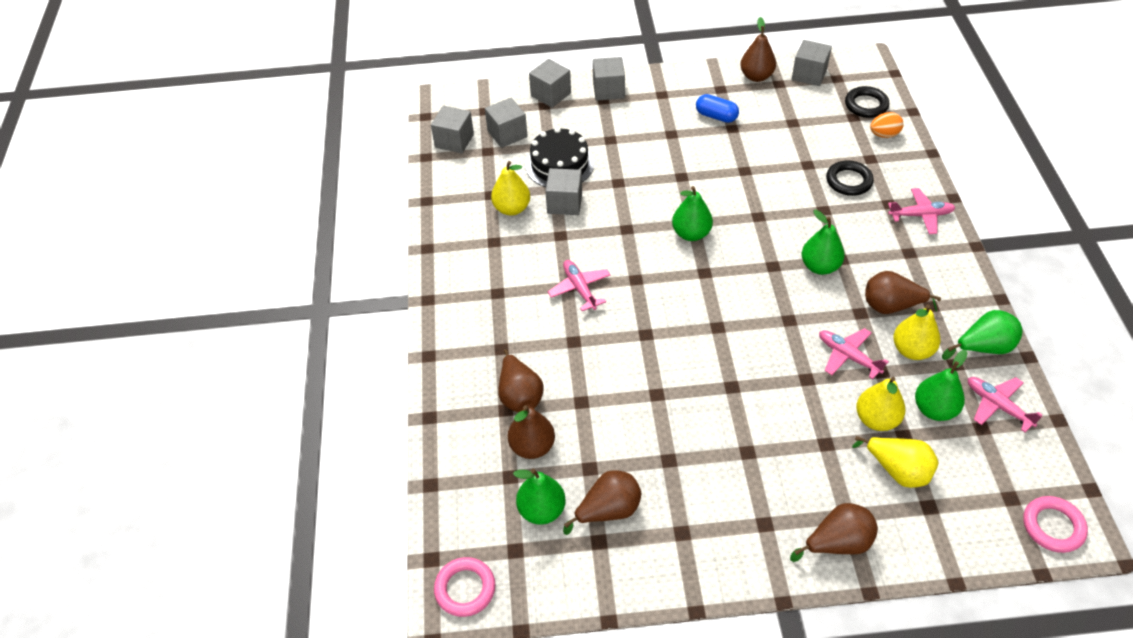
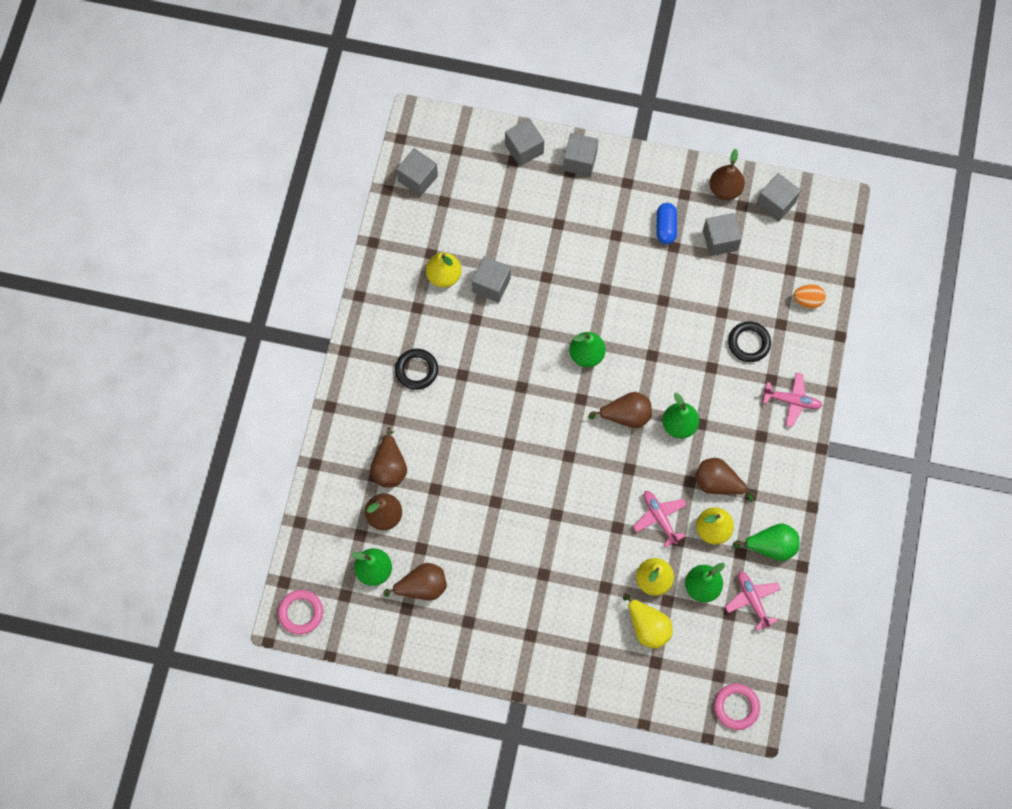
camera: 15 degrees right, 20 degrees up
(507, 134) = (468, 186): grey cube -> grey cube (720, 240)
(559, 164) = (502, 239): black cake -> none
(579, 288) = (472, 381): pink plane -> none
(716, 116) = (665, 227): blue capsule -> blue capsule turned 45 degrees clockwise
(837, 543) = (575, 667): brown pear -> brown pear (626, 416)
(866, 105) = (809, 259): black ring -> black ring (416, 370)

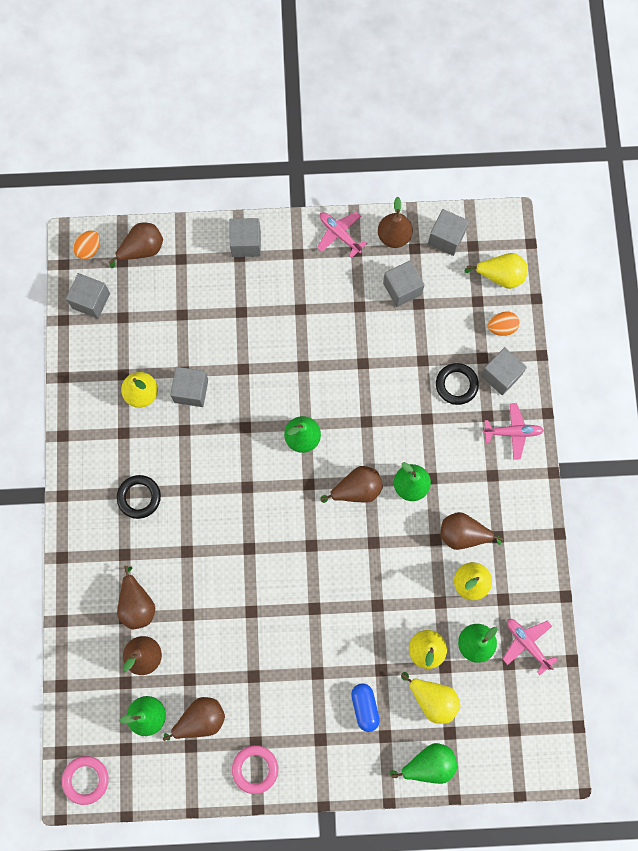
camera: 15 degrees left, 5 degrees up
(428, 130) = (89, 249): none -> orange egg
(478, 143) = (142, 250): none -> brown pear
(524, 149) = (188, 244): grey cube -> grey cube (500, 375)
(659, 518) = (416, 584): pink plane -> pink plane (339, 234)
(665, 227) = (346, 289): blue capsule -> blue capsule (364, 707)
(736, 707) = (539, 757): pink ring -> pink ring (255, 769)
(771, 546) = (530, 584): green pear -> green pear (428, 764)
(819, 252) = (500, 276): none -> yellow pear

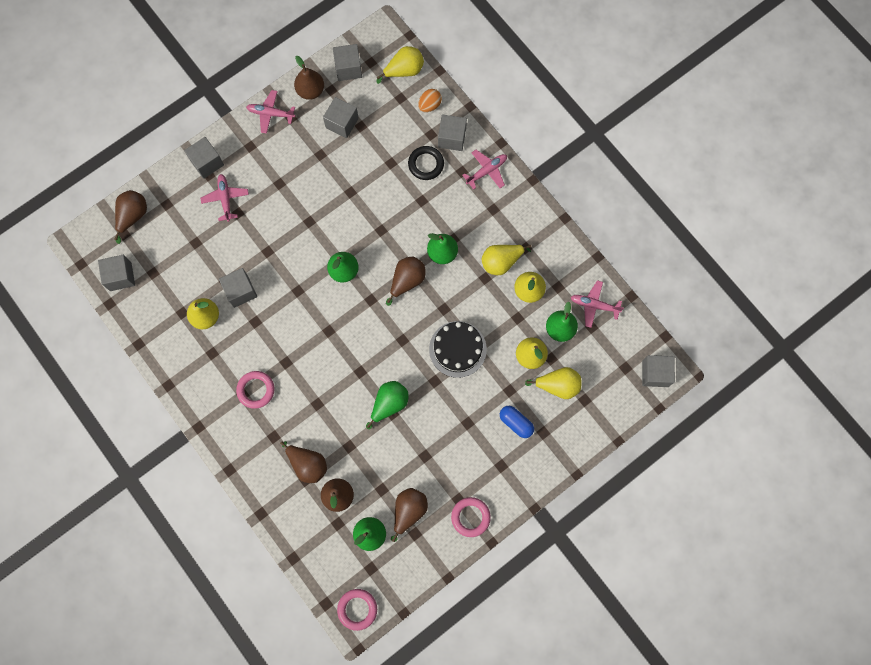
camera: 35 degrees left, 0 degrees up
(89, 249) = (92, 241): orange egg -> none
(139, 497) = (256, 390): black ring -> pink ring
(239, 290) = (225, 198): none -> pink plane
(359, 592) = (457, 349): none -> black cake
(428, 764) = (585, 430): green pear -> green pear (389, 404)
(463, 534) = (501, 262): brown pear -> yellow pear
(540, 757) = (655, 373): none -> grey cube

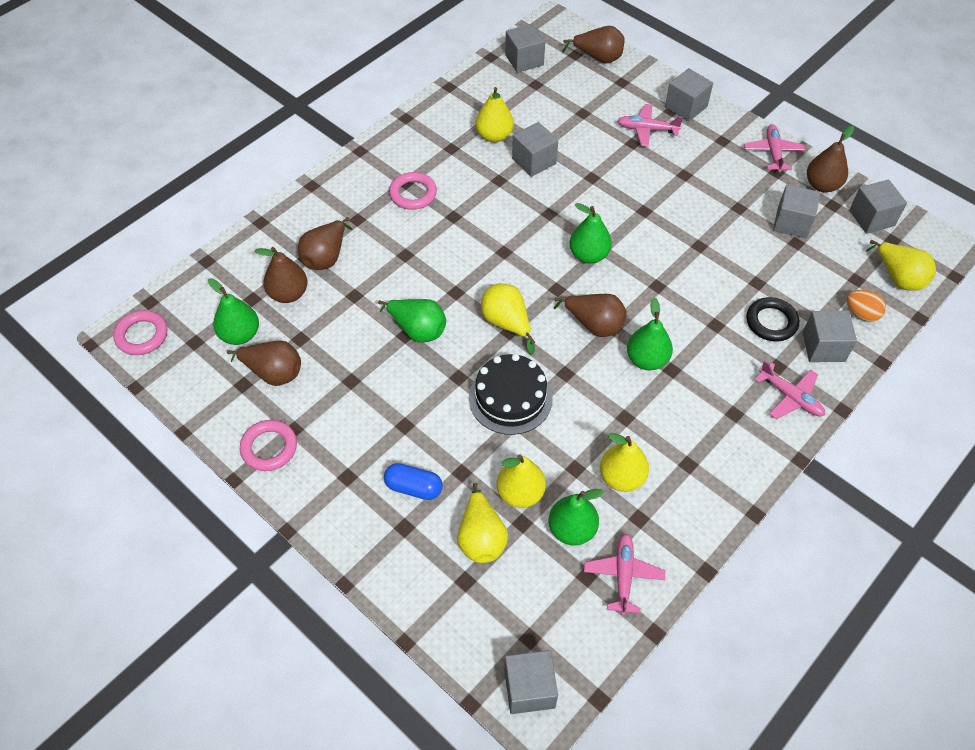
camera: 80 degrees right, 20 degrees down
(225, 198) = (646, 129): pink plane -> pink plane turned 150 degrees counterclockwise
(501, 262) = (656, 435): yellow pear -> yellow pear (506, 323)
(516, 423) = (414, 487): blue capsule -> blue capsule turned 75 degrees clockwise

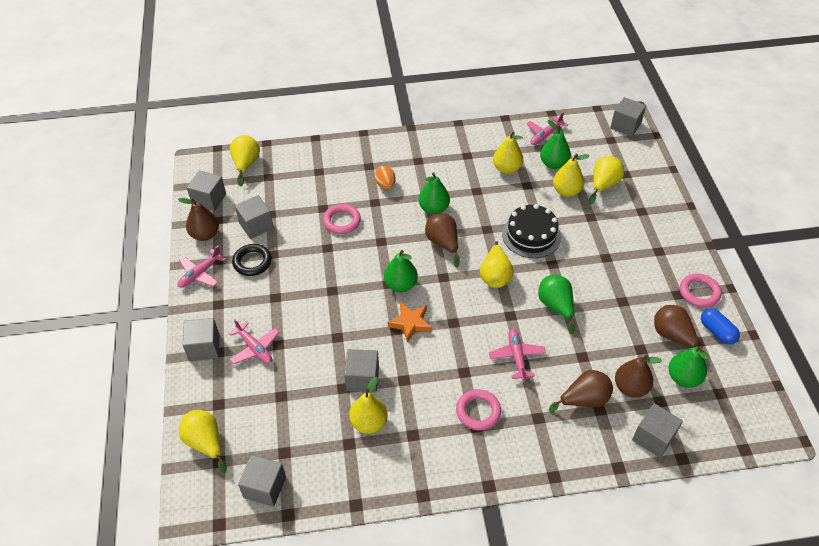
camera: 140 degrees left, 5 degrees down
(142, 335) = (760, 423): pink ring -> pink ring (342, 221)
(414, 487) = (623, 225): blue capsule -> blue capsule (717, 332)
(541, 226) = (410, 323): none -> orange star
(598, 58) = (205, 443): brown pear -> yellow pear
(771, 322) = (343, 185): black ring -> black ring (252, 262)
(790, 397) = (381, 151): pink plane -> pink plane (516, 356)
(823, 347) = (333, 160): grey cube -> grey cube (653, 438)
(861, 314) = (292, 161): orange egg -> orange egg (385, 185)

